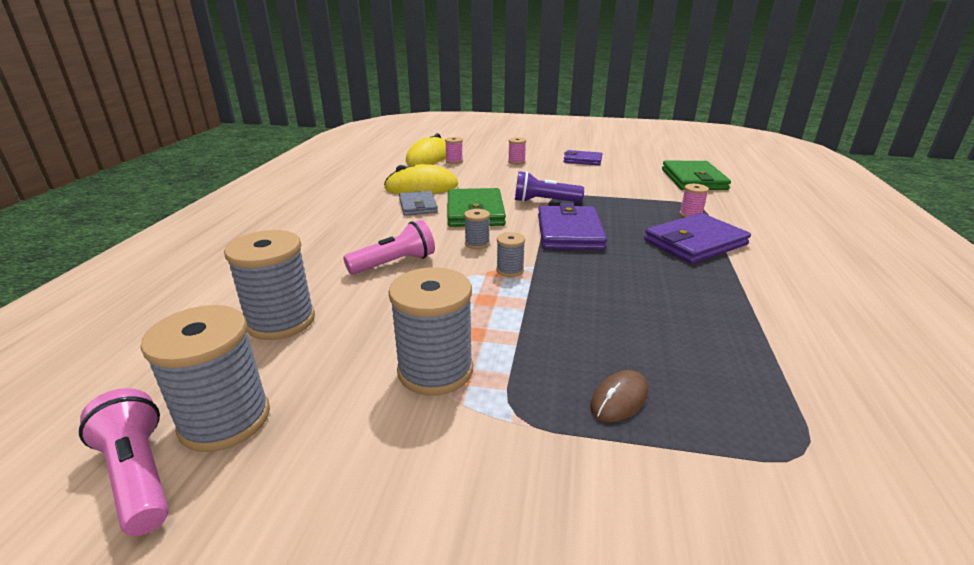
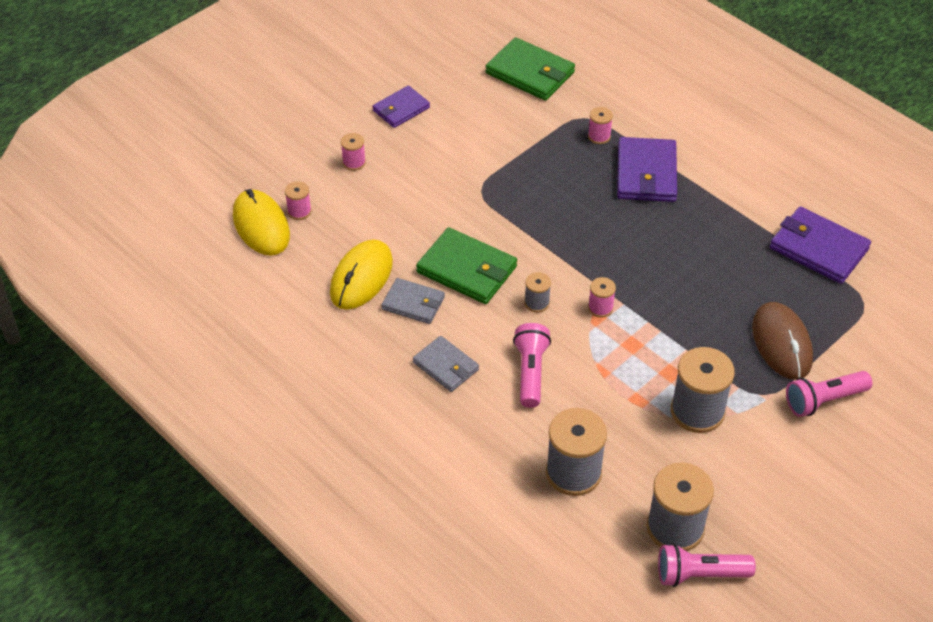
camera: 55 degrees left, 20 degrees up
(366, 231) = (446, 366): none -> grey wallet
(510, 270) = (600, 308): grey spool -> pink spool
(544, 201) = (487, 208): purple flashlight -> none
(569, 232) = (565, 233): purple wallet -> purple wallet (818, 248)
(572, 484) = (824, 400): none -> pink flashlight
(619, 399) = (781, 343): brown mouse -> brown mouse, size x1.85

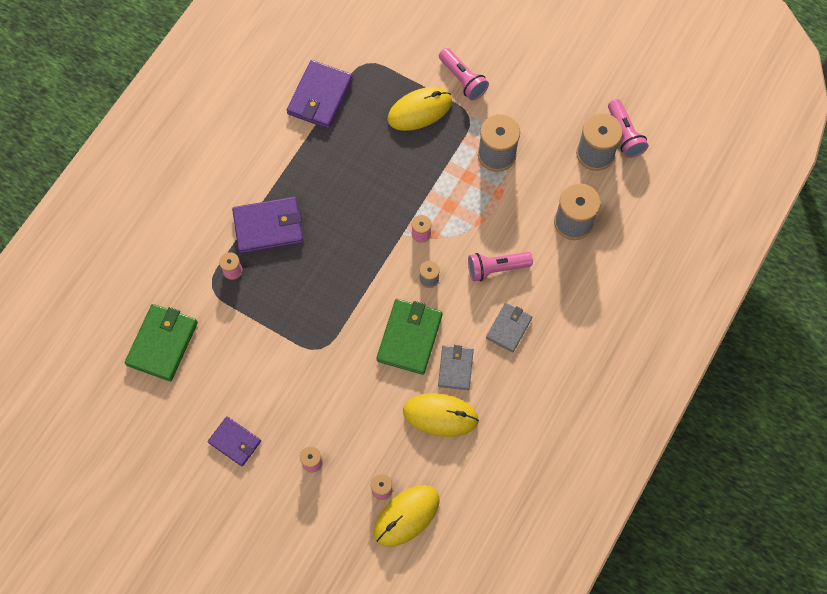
camera: 105 degrees left, 20 degrees up
(781, 343) = (419, 110): brown mouse -> yellow mouse

